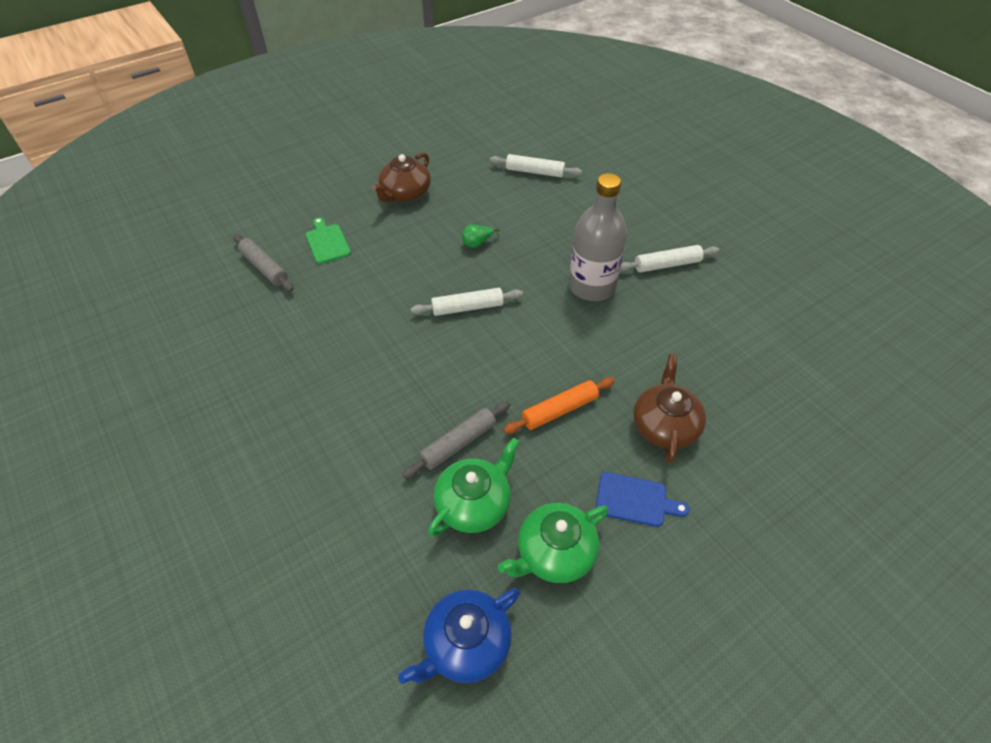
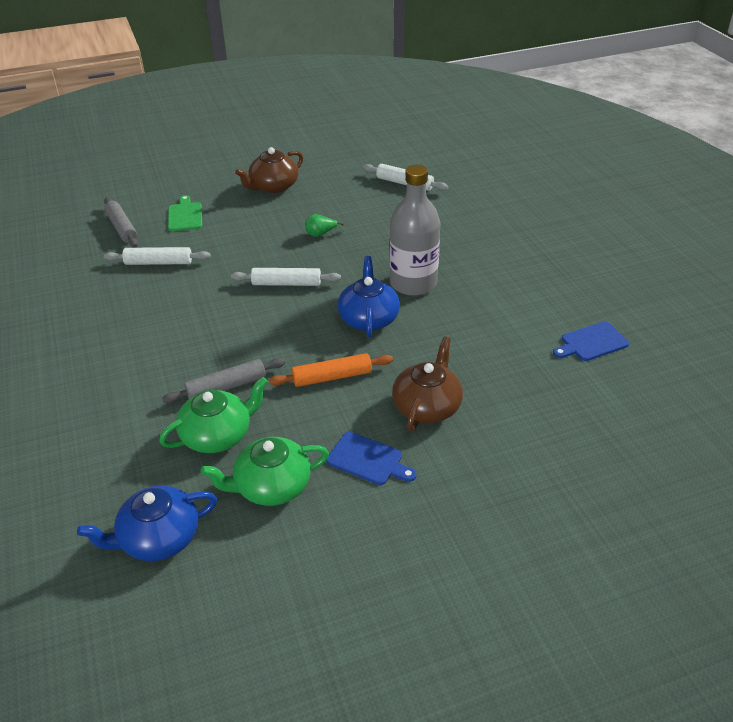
camera: 15 degrees right, 10 degrees down
(566, 334) = (368, 318): none -> blue teapot
(667, 265) = (497, 276): white rolling pin -> white rolling pin (158, 263)
(782, 325) = (592, 342): none -> blue cutting board

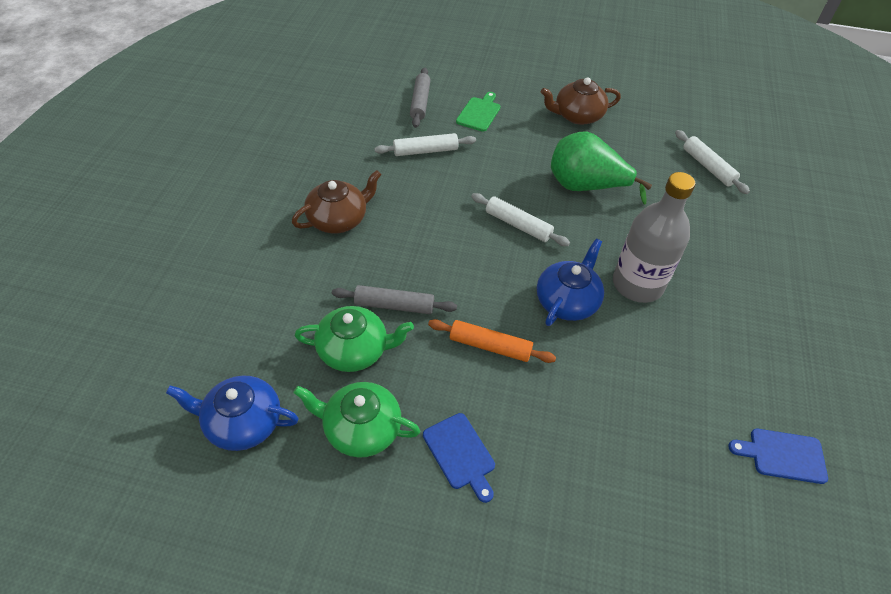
camera: 30 degrees right, 10 degrees up
(158, 263) = (425, 151): white rolling pin -> white rolling pin turned 45 degrees counterclockwise
(321, 234) = (585, 187): green pear -> green pear, size x2.44
(427, 406) = (555, 429): brown teapot -> brown teapot (339, 219)

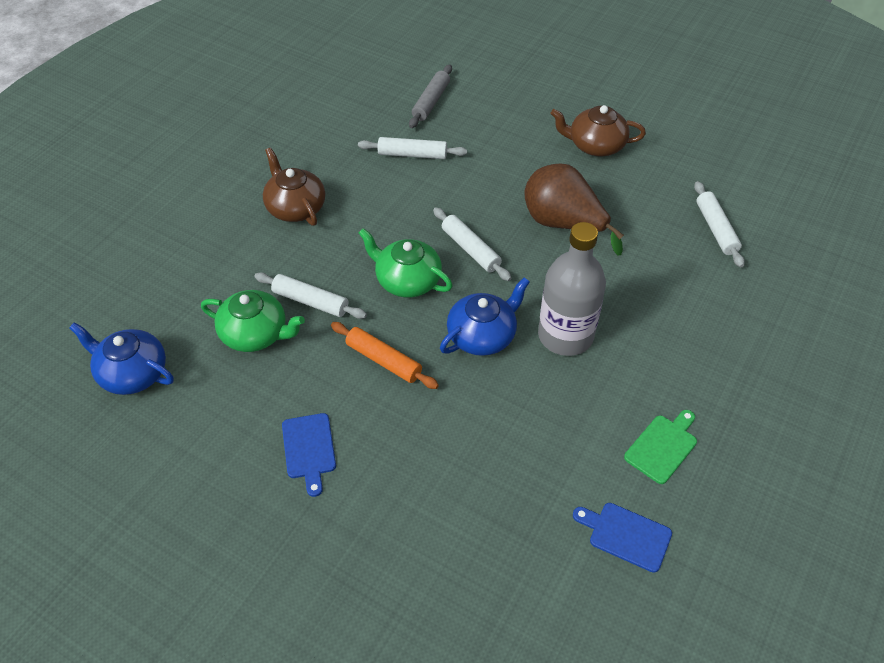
camera: 20 degrees right, 0 degrees up
(339, 219) = (295, 207): brown teapot -> brown teapot turned 105 degrees counterclockwise
(361, 429) = (230, 404): green teapot -> green teapot (407, 280)
(394, 305) = (310, 301): grey rolling pin -> white rolling pin
(479, 113) = (488, 124): green cutting board -> green cutting board (662, 446)
(585, 187) = (563, 224): green pear -> brown pear

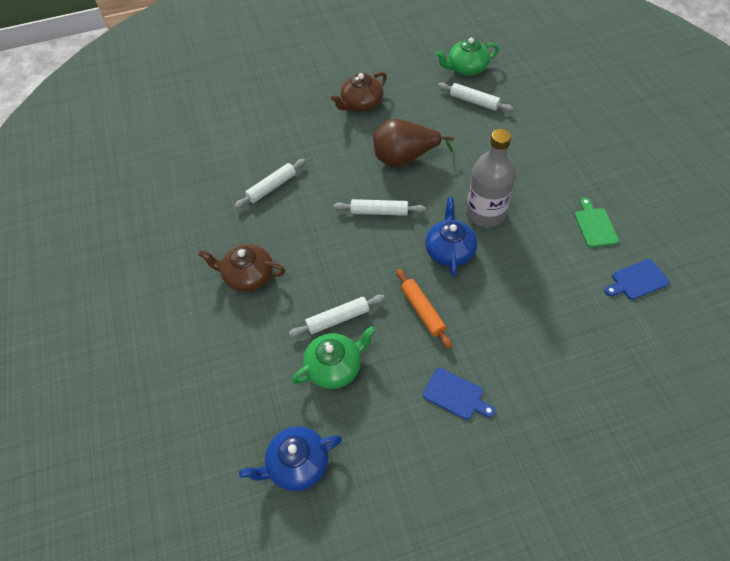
camera: 45 degrees left, 5 degrees up
(384, 360) = (422, 311): orange rolling pin -> orange rolling pin turned 75 degrees clockwise
(407, 280) = (371, 258): green teapot -> green teapot (466, 68)
(431, 102) = (238, 149): grey rolling pin -> none

